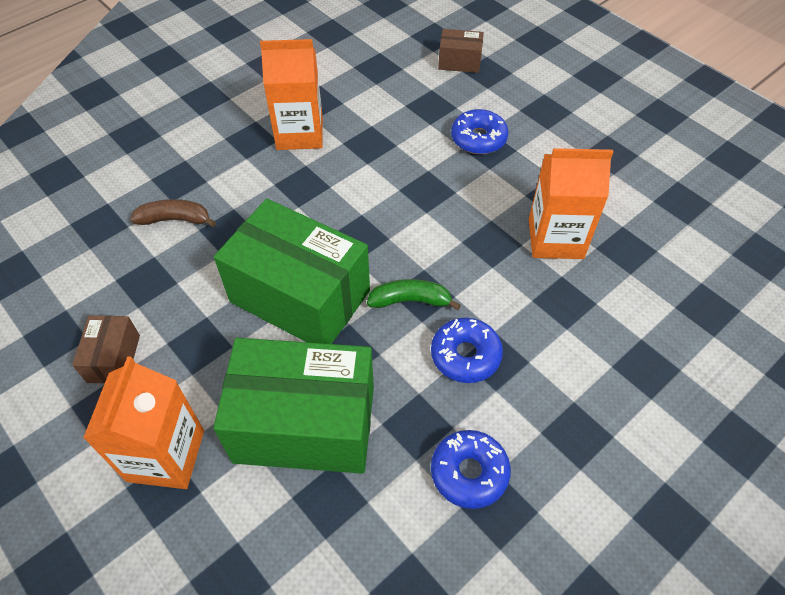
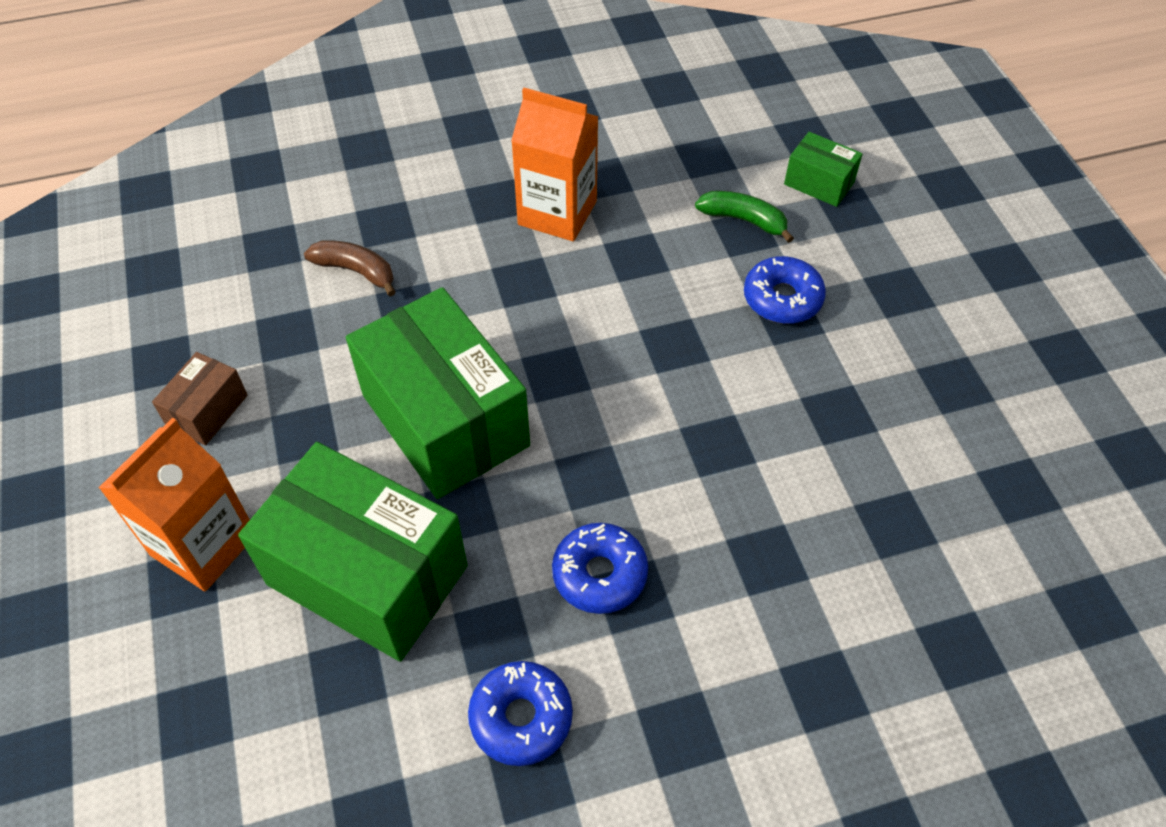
camera: 25 degrees right, 0 degrees up
(410, 300) = (572, 478): green banana -> green banana (744, 220)
(459, 62) = (819, 183): brown box -> green box
(555, 238) = (805, 471): orange carton -> none

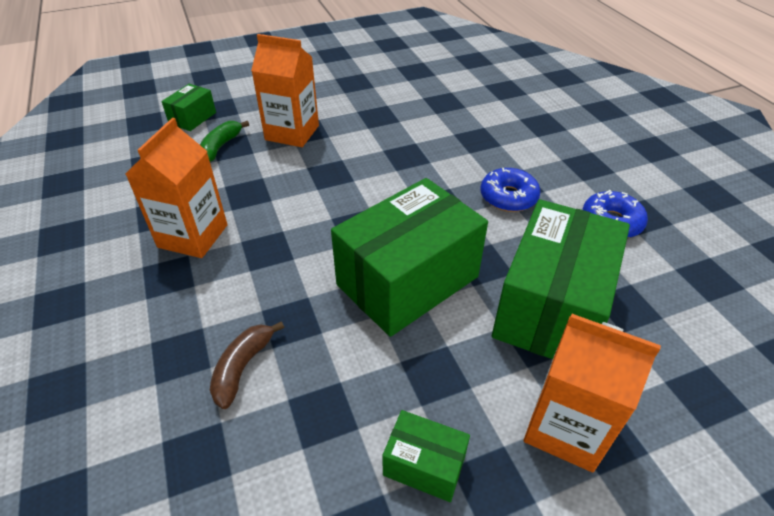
camera: 95 degrees left, 10 degrees down
(207, 411) = (424, 465): brown box -> green box
(782, 298) = (292, 133): blue donut -> orange carton

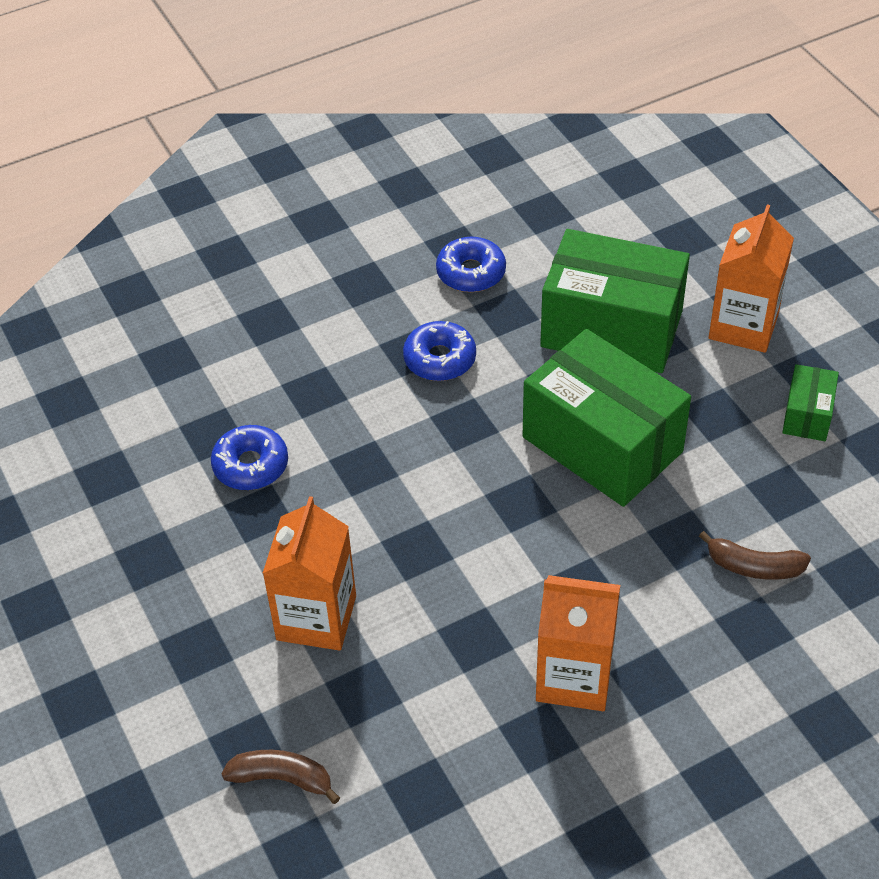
camera: 95 degrees left, 5 degrees up
(192, 118) = (282, 779): green box -> brown banana
(220, 147) = (365, 707): green banana -> none
(415, 114) = (251, 465): none -> blue donut

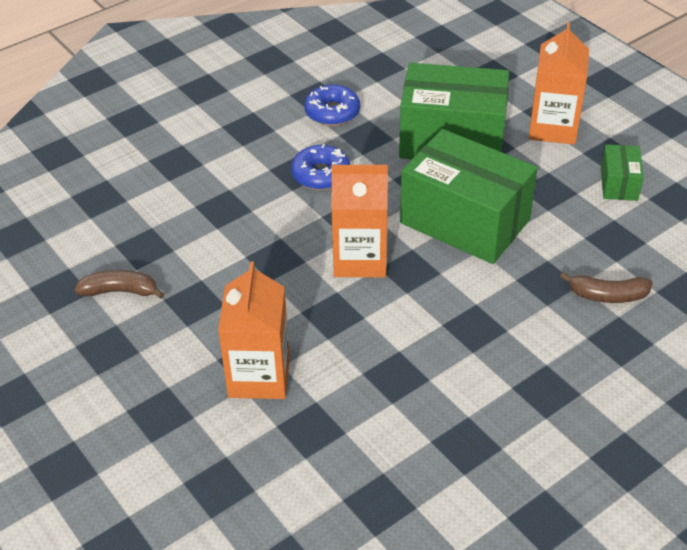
camera: 10 degrees left, 5 degrees down
(251, 465) = (181, 267): blue donut -> none
(282, 779) = (255, 507): brown banana -> brown banana (120, 291)
(574, 677) = (485, 395): orange carton -> orange carton (360, 259)

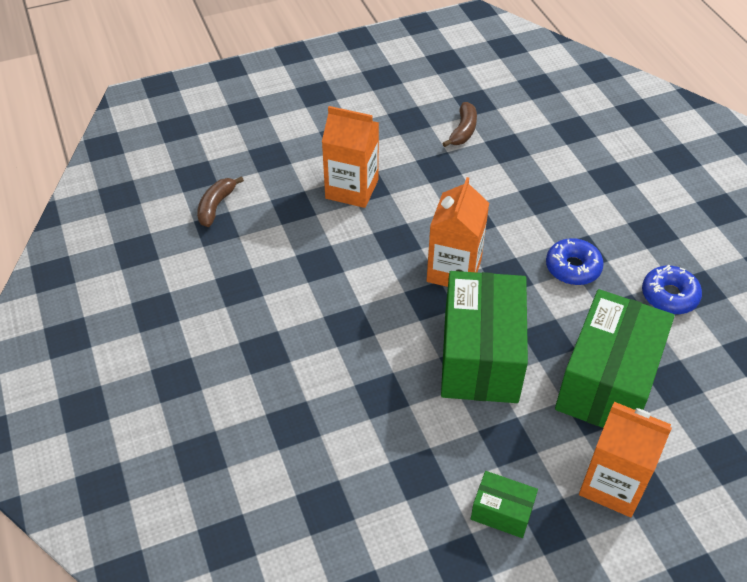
camera: 105 degrees right, 5 degrees up
(464, 221) = (480, 356): green box -> green box turned 45 degrees counterclockwise
(607, 295) = (348, 435): brown banana -> brown banana (216, 206)

